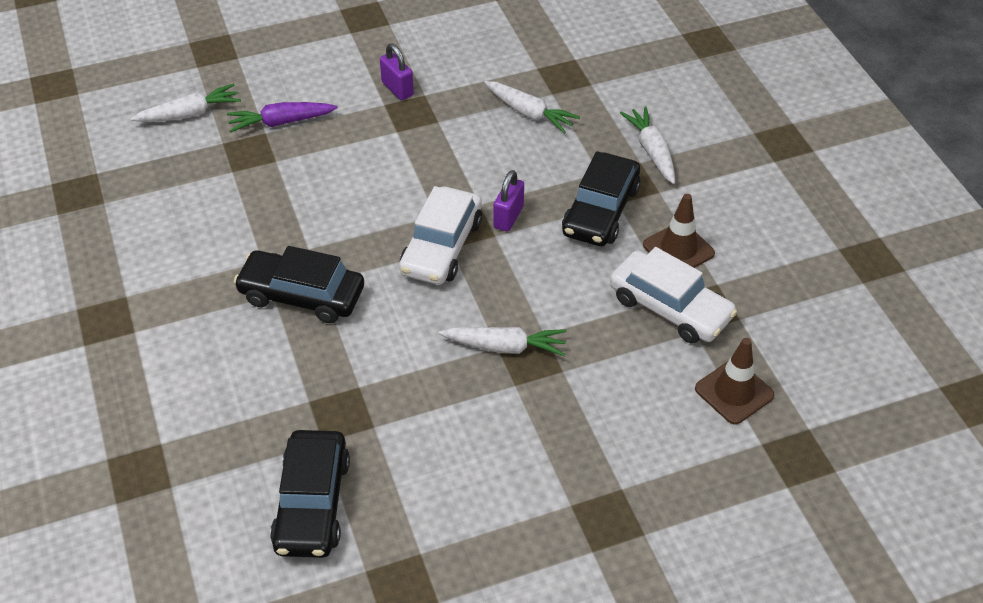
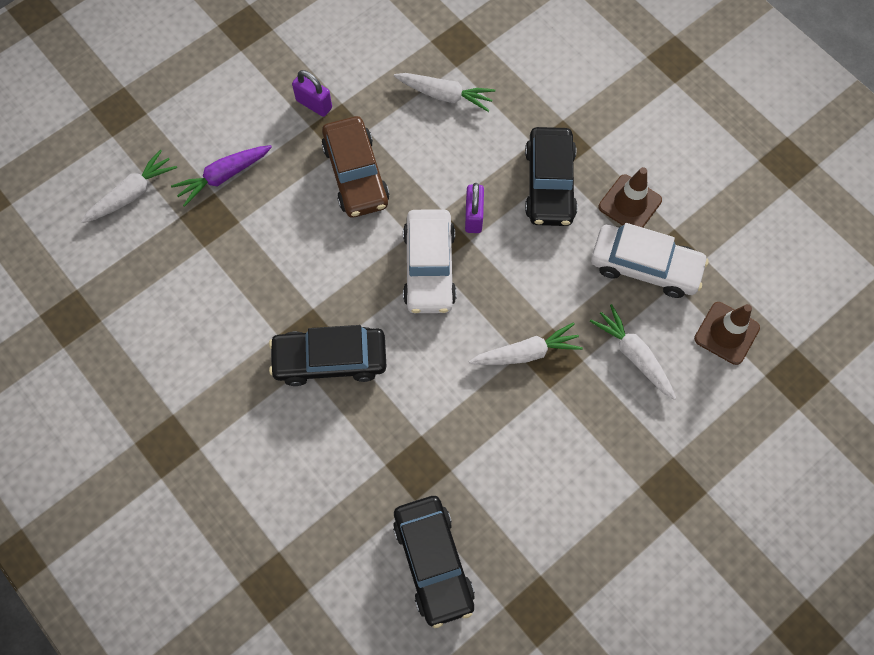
camera: 20 degrees left, 20 degrees up
(408, 153) = (355, 174): none -> brown car
(652, 151) = (568, 104): white carrot -> white carrot (634, 355)

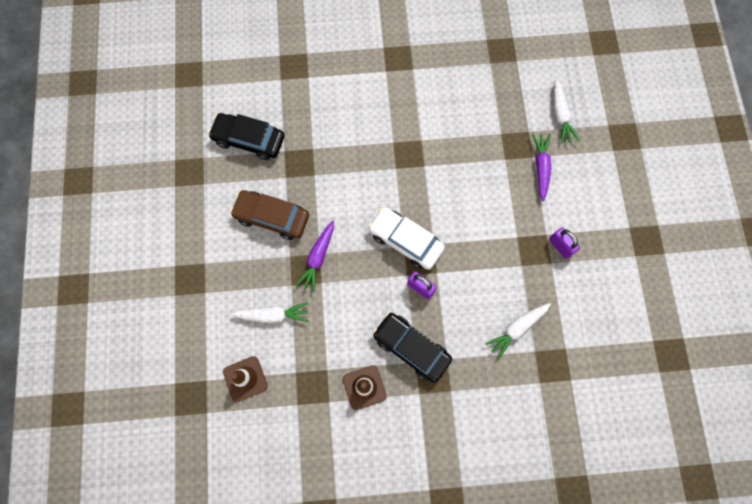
camera: 125 degrees right, 5 degrees up
(314, 104) = (560, 246): purple padlock -> purple padlock turned 75 degrees clockwise
(330, 359) = (388, 157): black car -> none
(355, 174) = (494, 239): brown car -> brown car (272, 217)
(526, 353) = (318, 258): white carrot -> purple carrot
(645, 266) = (318, 364): white car -> none

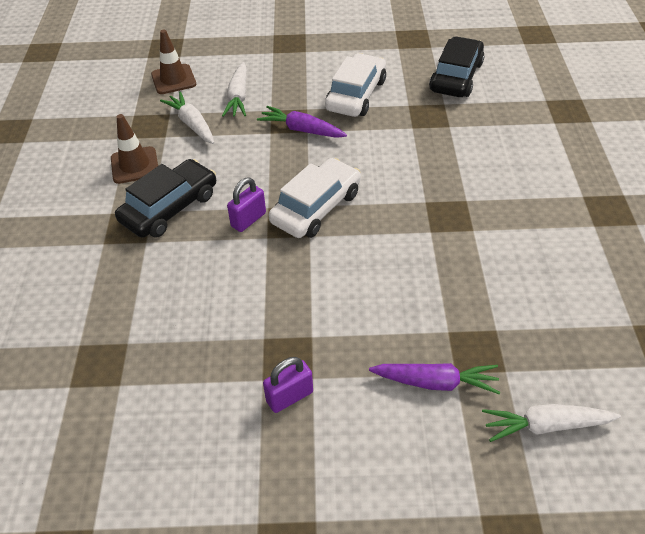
camera: 95 degrees right, 25 degrees down
(272, 217) = (356, 95): brown car -> white car
(517, 329) = (166, 323): white carrot -> white carrot (192, 124)

